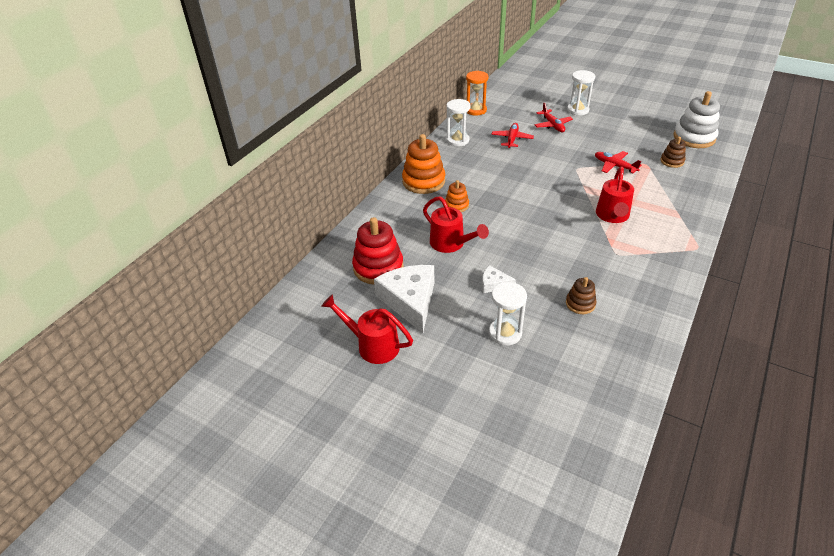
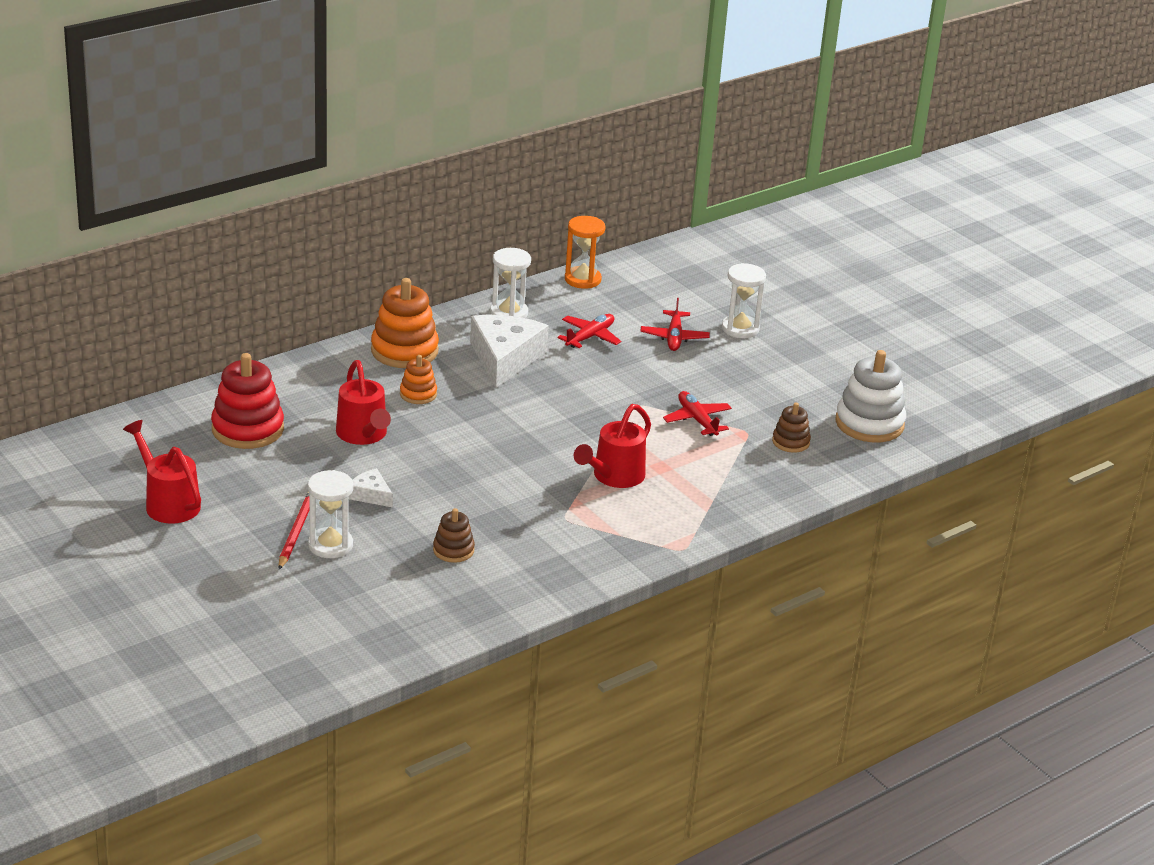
camera: 20 degrees right, 10 degrees down
(410, 301) = (251, 476): white cheese -> white cheese (504, 358)
(474, 332) = (296, 532): none -> red pencil

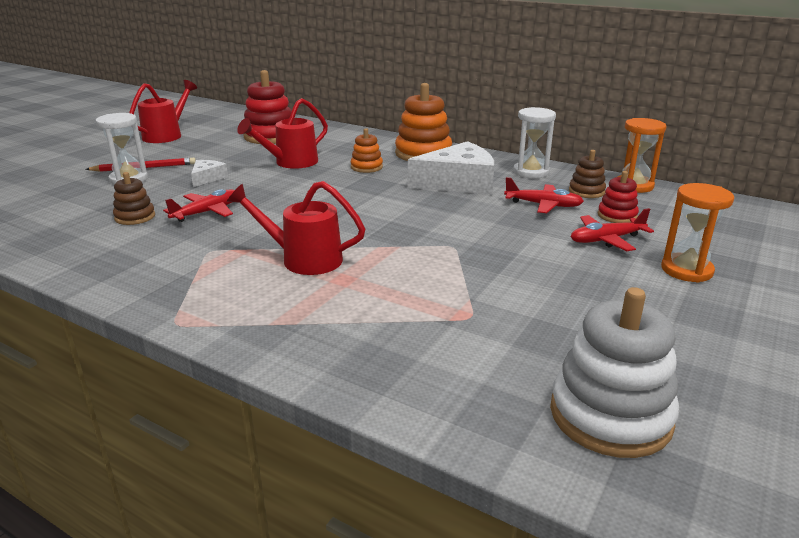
camera: 70 degrees right, 5 degrees down
(636, 314) = (617, 216): none -> red stacking toy
(697, 420) = (460, 281): red plane -> red plane (207, 212)
(740, 329) = (686, 270): white hourglass -> orange hourglass
(790, 442) = (481, 353): brown stacking toy -> brown stacking toy (586, 191)

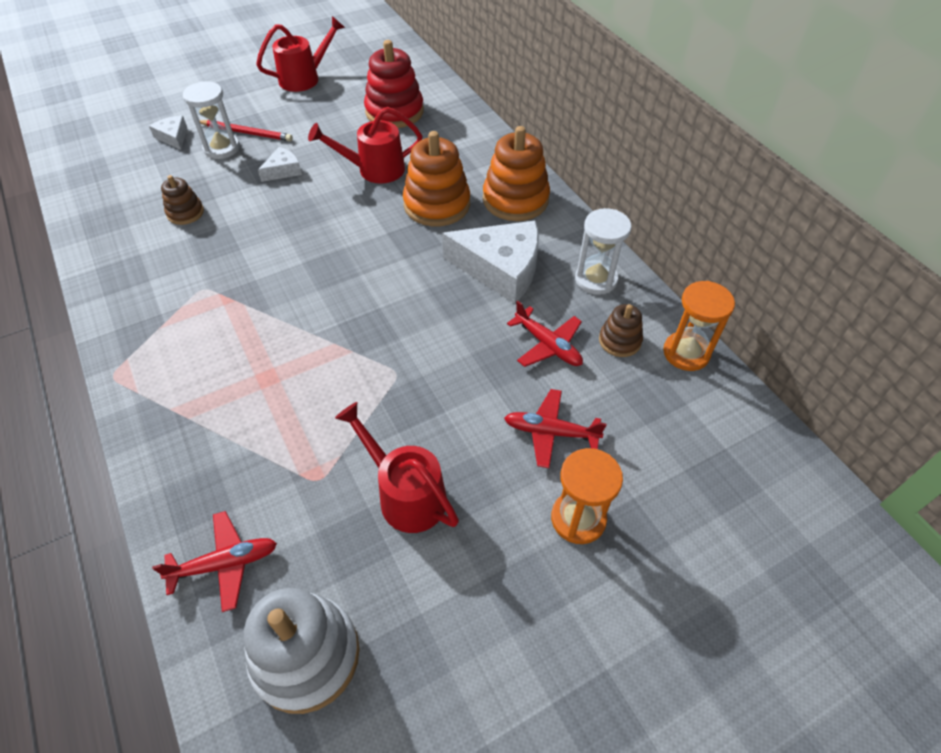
camera: 30 degrees right, 25 degrees up
(67, 183) = (173, 137): none -> white cheese
(207, 212) = (242, 228): red plane -> red plane (225, 564)
(303, 259) = (260, 334): red watering can -> red watering can (405, 493)
(366, 167) = (437, 205): orange stacking toy -> orange stacking toy, size x1.86
(617, 216) = (606, 398): red stacking toy -> none

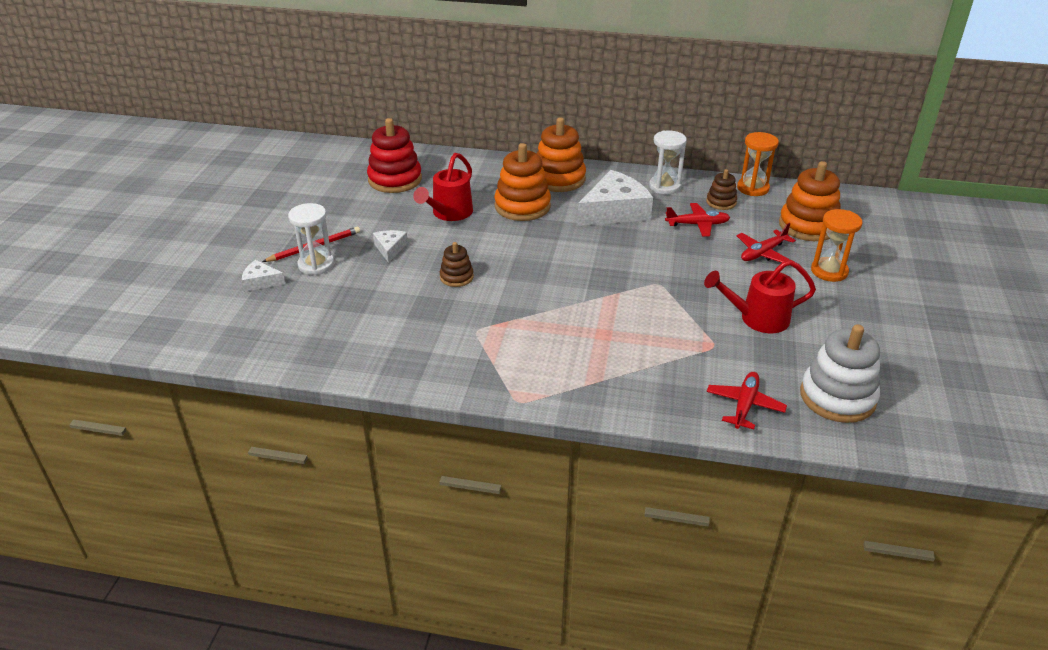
camera: 50 degrees left, 15 degrees down
(185, 213) = (374, 309): brown stacking toy -> brown stacking toy (456, 277)
(305, 78) = (286, 196): red watering can -> none
(662, 447) = (808, 226): none -> orange stacking toy

